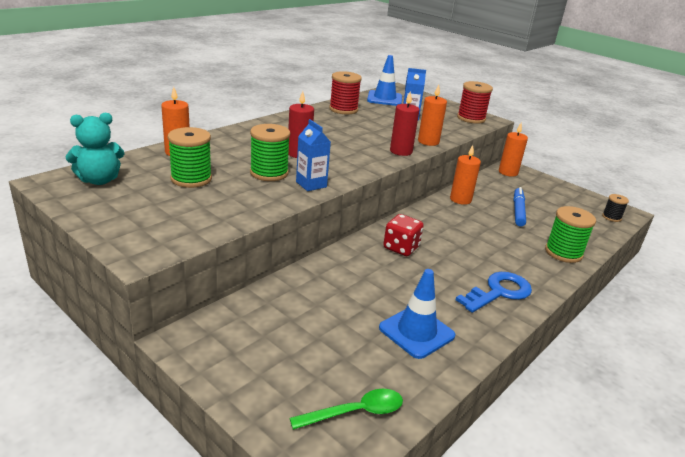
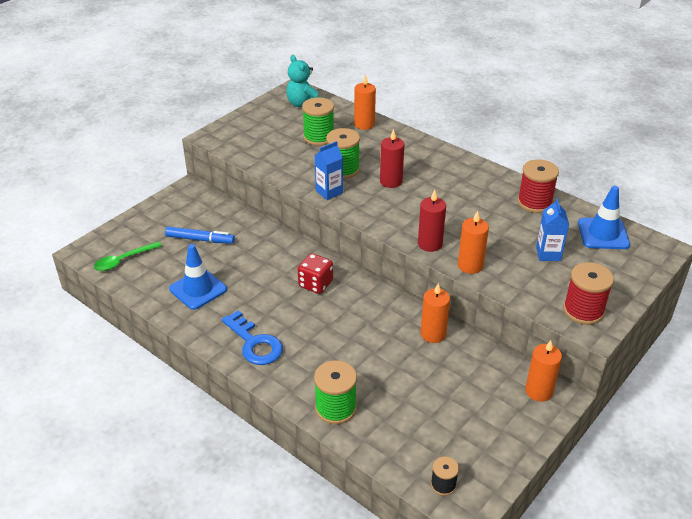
camera: 90 degrees right, 10 degrees up
(355, 412) = (123, 260): green spoon -> green spoon turned 75 degrees clockwise
(518, 211) = (424, 383): blue marker -> blue marker (200, 239)

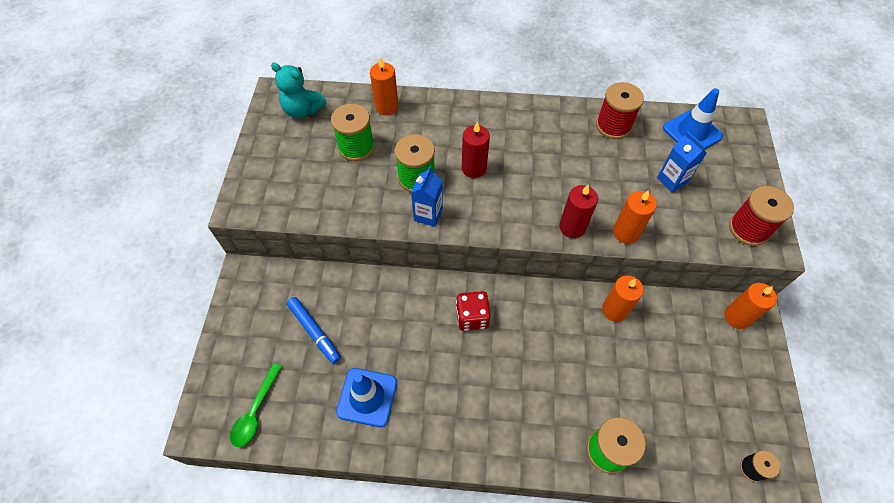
camera: 35 degrees left, 20 degrees up
(200, 239) = (314, 332): blue marker -> blue marker turned 75 degrees clockwise
(254, 343) = (477, 427): blue key -> none

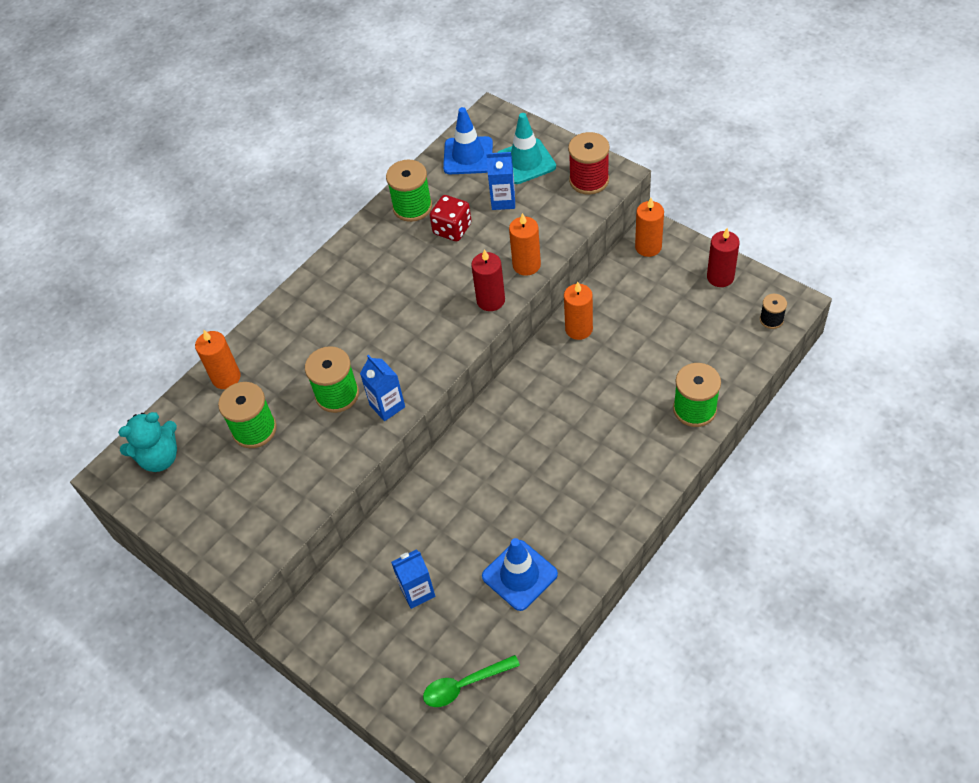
camera: 50 degrees left, 5 degrees down
(255, 411) = (464, 685): green spoon -> green spoon turned 105 degrees clockwise
(314, 332) = (417, 592): blue marker -> blue carton
(472, 317) = (503, 444): red dice -> red dice (452, 229)
(474, 168) = (366, 341): red candle -> red candle (720, 277)
(613, 126) = (412, 207): red spool -> green spool
(723, 173) = (526, 161): none -> turquoise traffic cone

